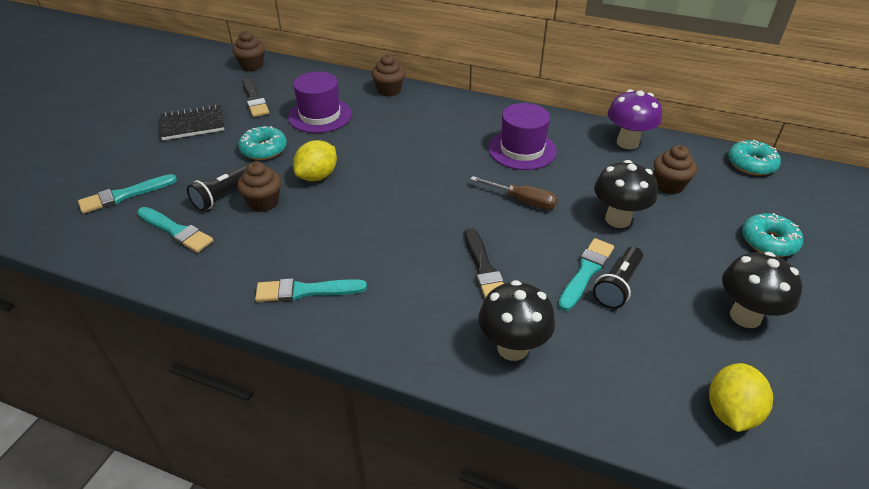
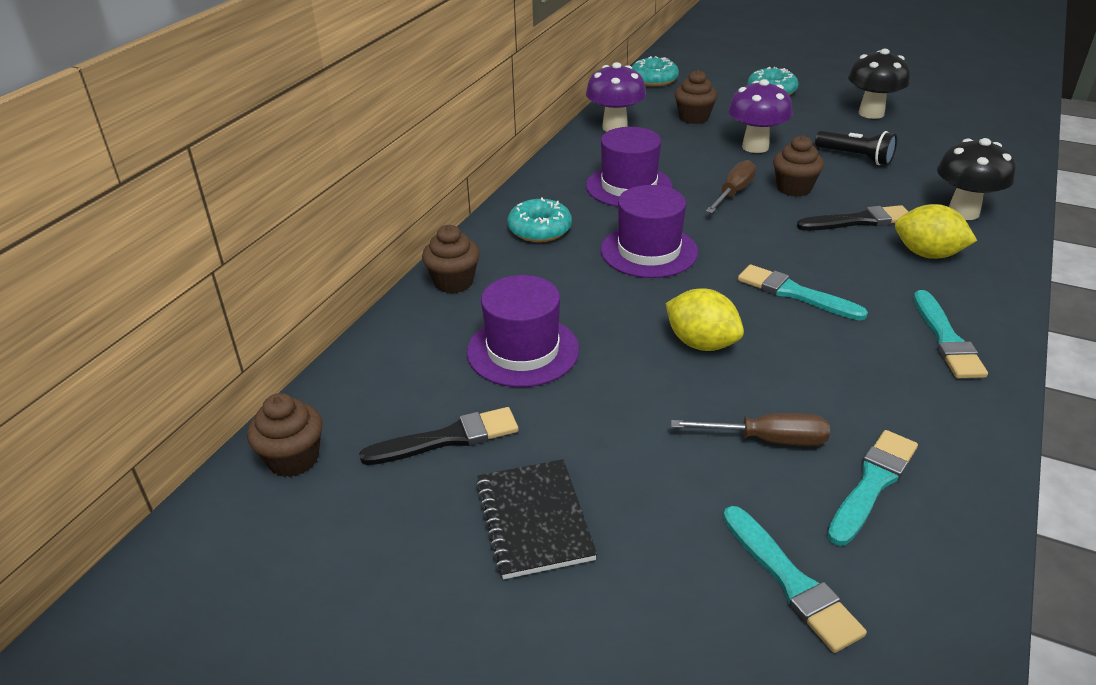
camera: 85 degrees left, 5 degrees down
(223, 196) = (767, 440): black flashlight -> brown screwdriver
(264, 149) = (628, 407): turquoise donut -> turquoise donut (539, 229)
(264, 202) = (776, 392): brown cupcake -> brown cupcake (794, 188)
(427, 158) = (649, 251): none -> purple hat
(586, 272) = (842, 169): turquoise brush -> turquoise brush (795, 293)
(618, 219) = (755, 147): black mushroom -> purple mushroom
(731, 412) = (977, 133): yellow lemon -> yellow lemon (927, 254)

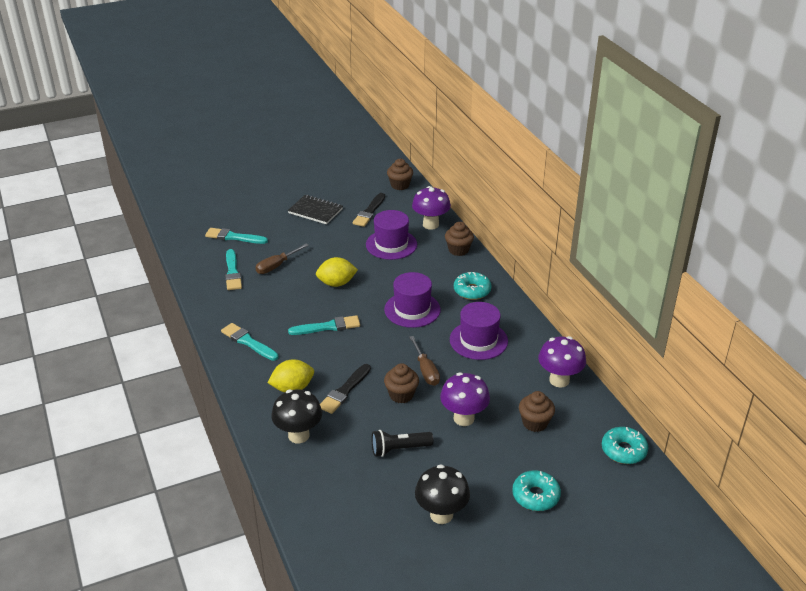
camera: 130 degrees right, 0 degrees up
(409, 343) = (430, 225): none -> purple mushroom

